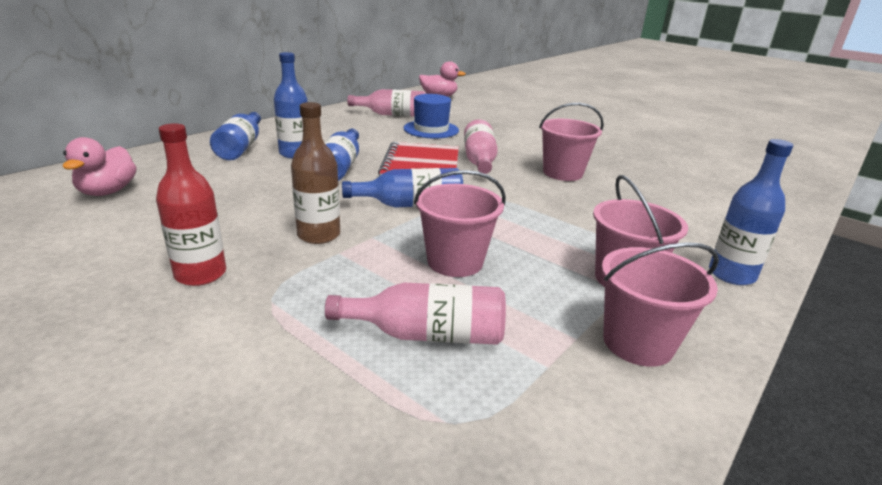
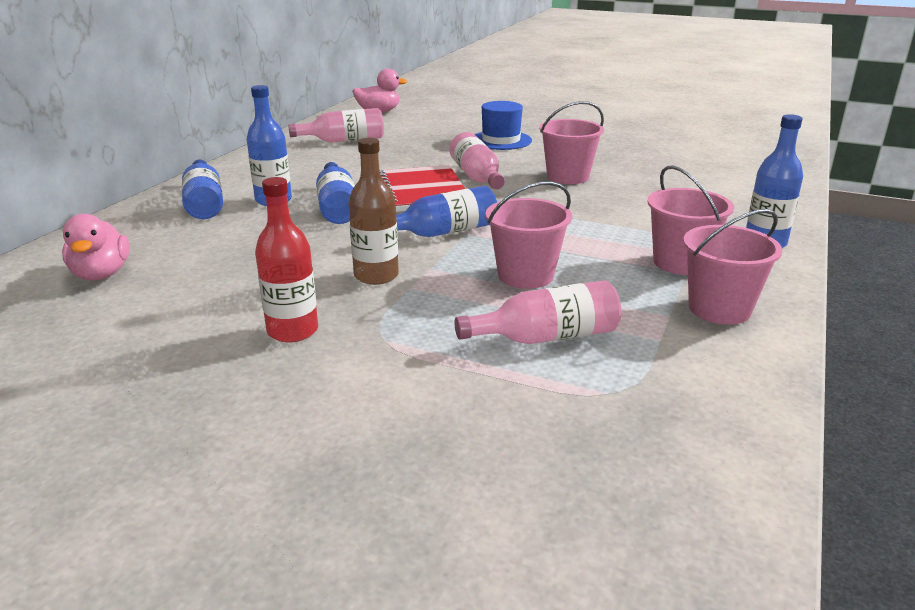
camera: 15 degrees left, 0 degrees up
(431, 129) = (400, 151): blue hat -> blue hat (501, 140)

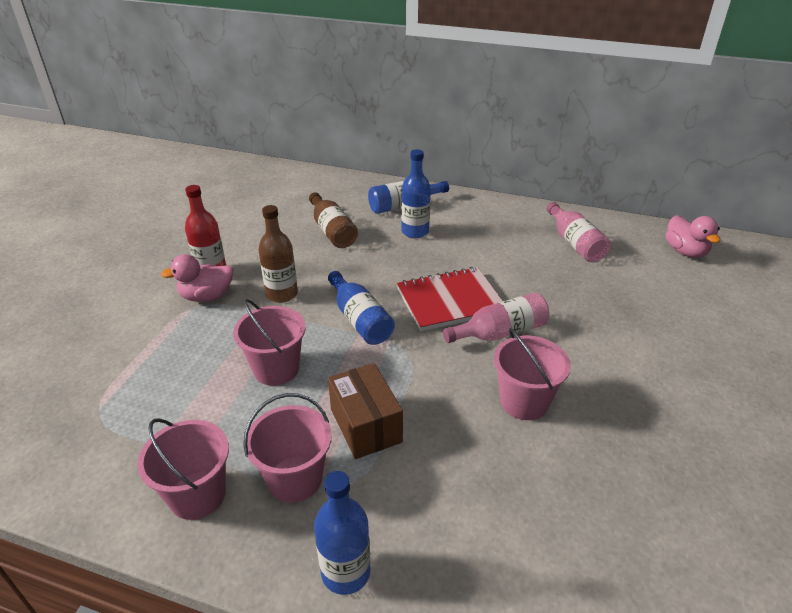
camera: 85 degrees right, 10 degrees up
(101, 274) = (292, 197): pink duck -> pink duck (207, 296)
(235, 245) = (332, 231): none -> brown bottle
(337, 207) = (406, 261): blue bottle -> none
(501, 140) = (633, 346): blue hat -> none
(547, 337) = (177, 380): pink bottle -> none
(606, 233) = (365, 425): none -> brown box

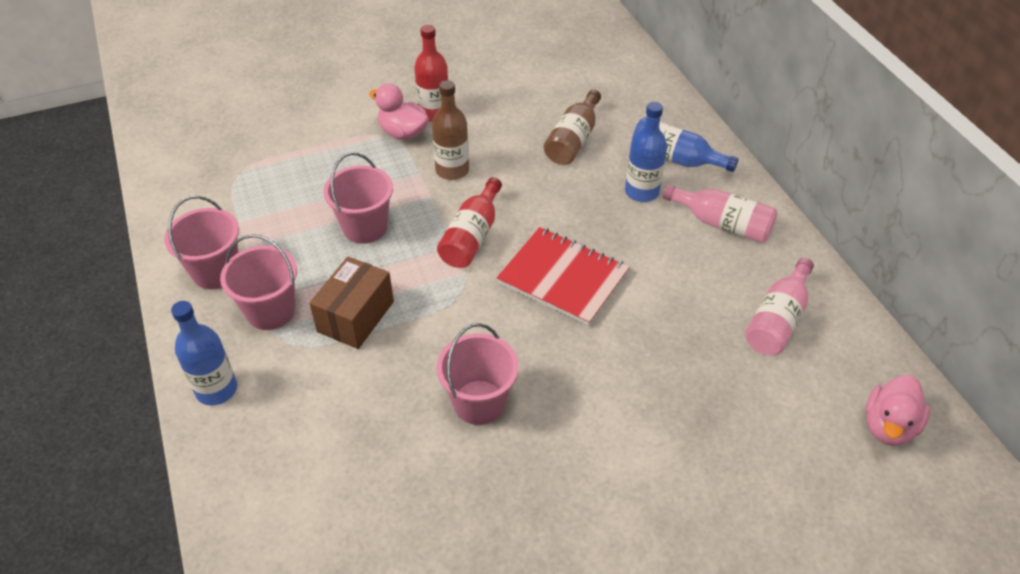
camera: 50 degrees right, 10 degrees up
(360, 320) = (472, 236): blue bottle -> red bottle
(500, 332) = (556, 338): pink bottle -> pink bottle (722, 224)

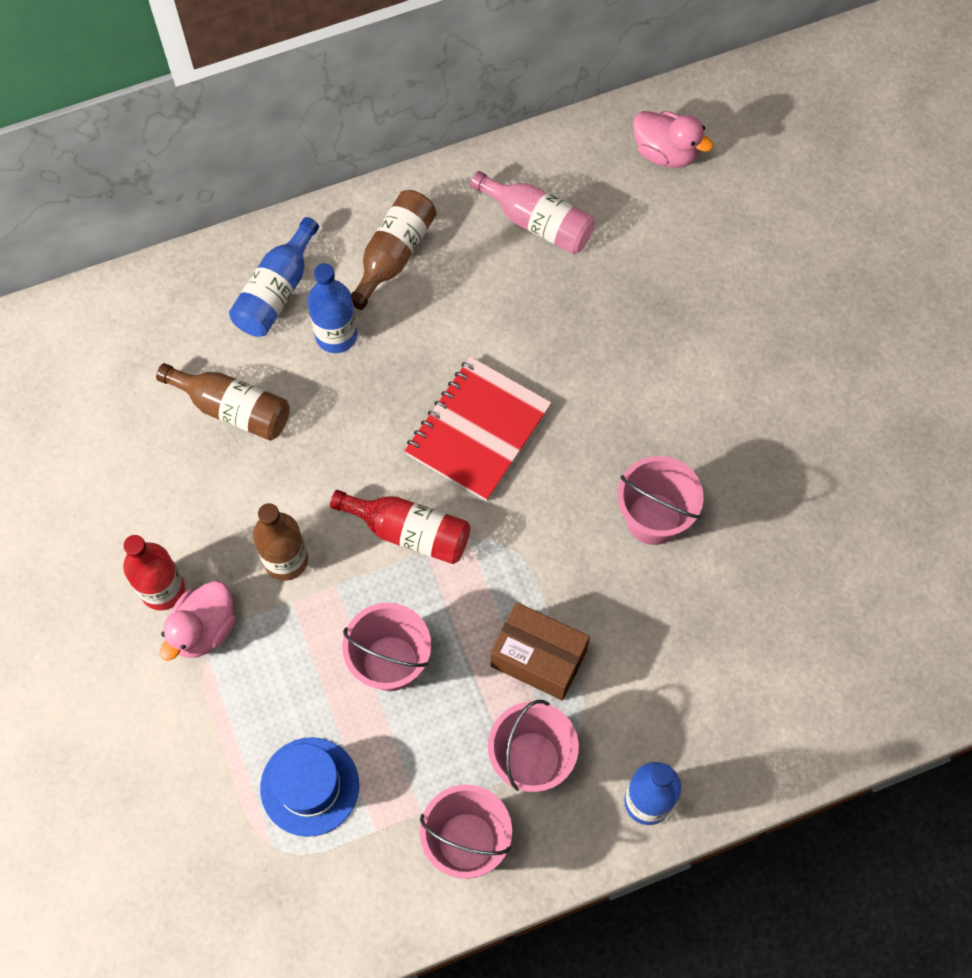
camera: 90 degrees left, 20 degrees up
(279, 187) = (309, 786): none -> blue hat
(722, 224) = (394, 254): pink bottle -> brown bottle

